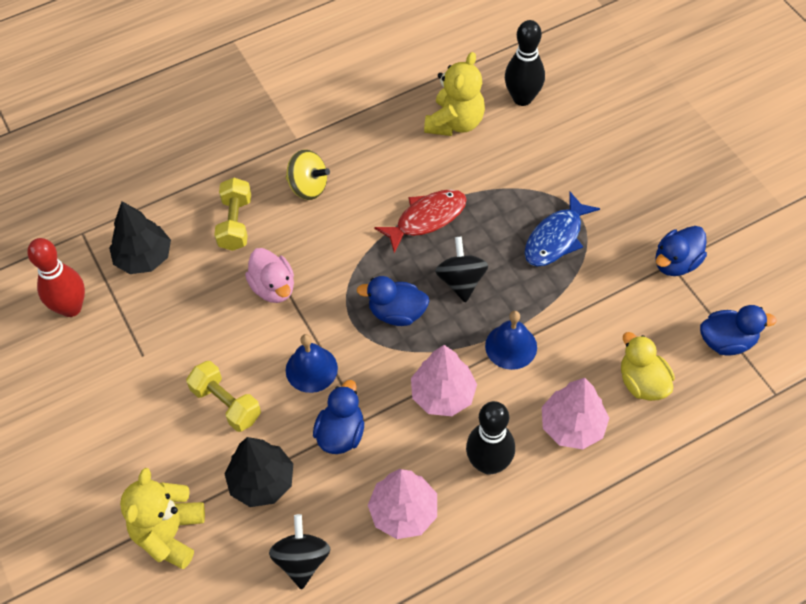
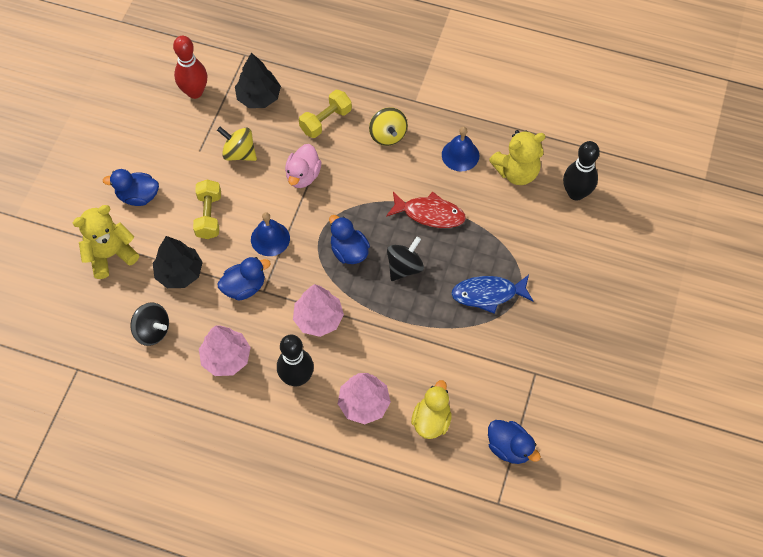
camera: 45 degrees right, 5 degrees up
(186, 322) = (239, 153): none -> yellow spinning top
(302, 560) = (152, 331): black spinning top -> black spinning top turned 75 degrees clockwise
(511, 346) = (386, 329): blue bell -> blue bell (460, 155)
(676, 263) = (539, 375): blue duck -> blue duck (138, 196)

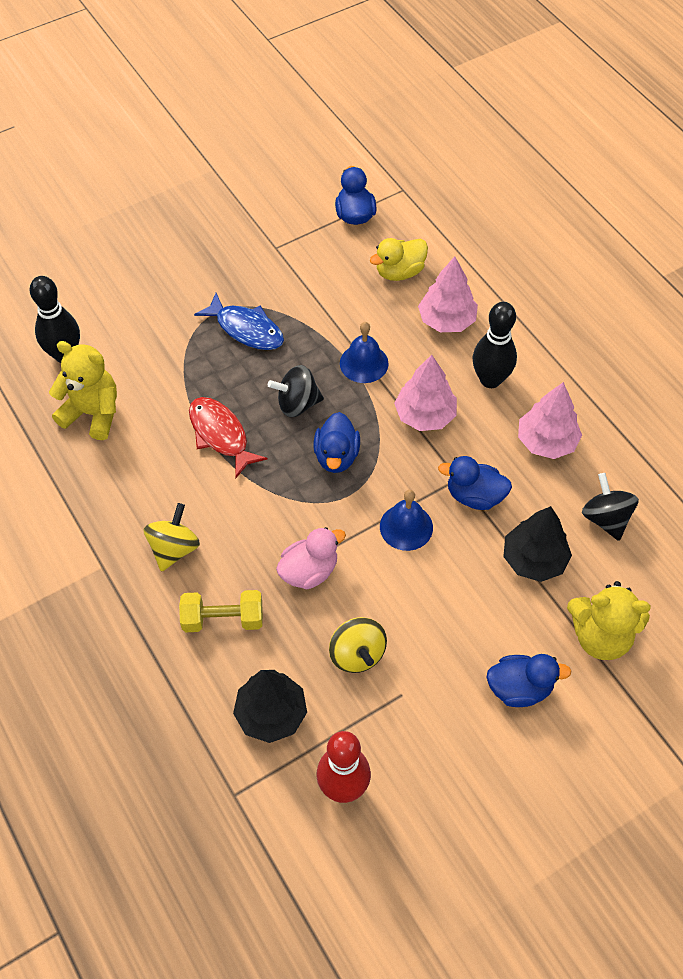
camera: 140 degrees left, 5 degrees down
(138, 196) = (519, 688): blue duck -> blue duck turned 45 degrees counterclockwise
(209, 216) = (453, 601): yellow dumbbell -> none
(460, 155) = (125, 470): blue bell -> blue bell (364, 363)

